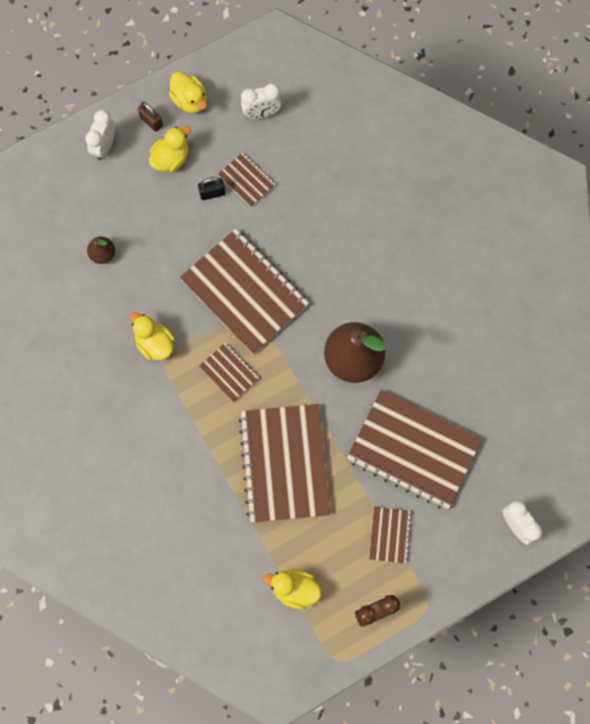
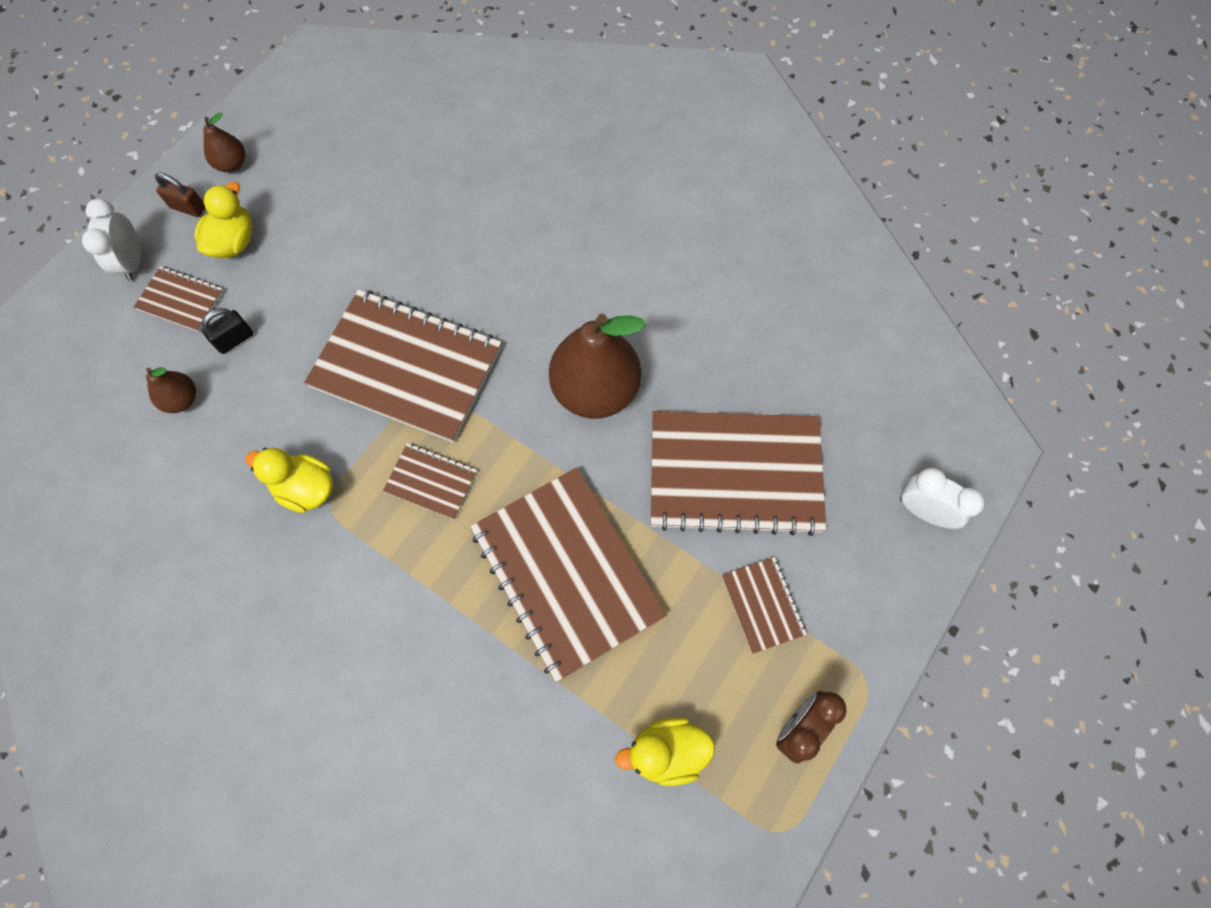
camera: 25 degrees left, 5 degrees down
(190, 101) = (232, 164): yellow duck -> brown pear
(212, 193) = (308, 261): black padlock -> black padlock (235, 339)
(246, 180) = (349, 228): brown notebook -> brown notebook (180, 300)
(261, 113) = (335, 144): white clock -> none

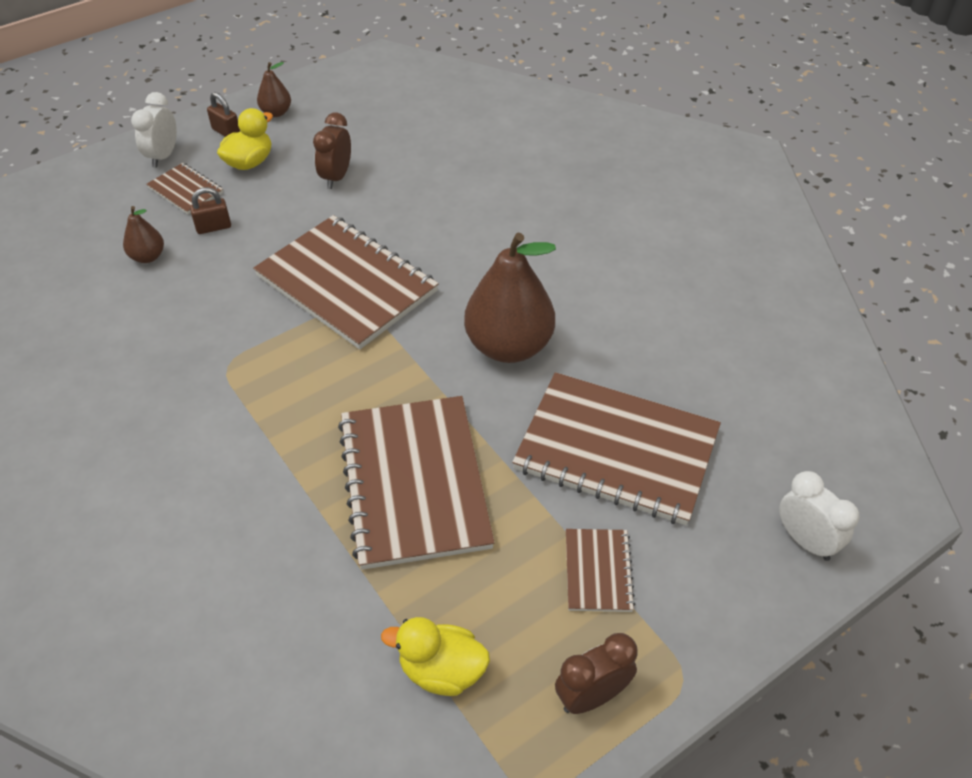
camera: 20 degrees right, 20 degrees down
(235, 339) = (213, 227): black padlock -> brown padlock
(306, 488) = (214, 347): yellow duck -> none
(337, 234) = (336, 177): none -> brown clock
(431, 482) = (324, 374): brown notebook -> none

